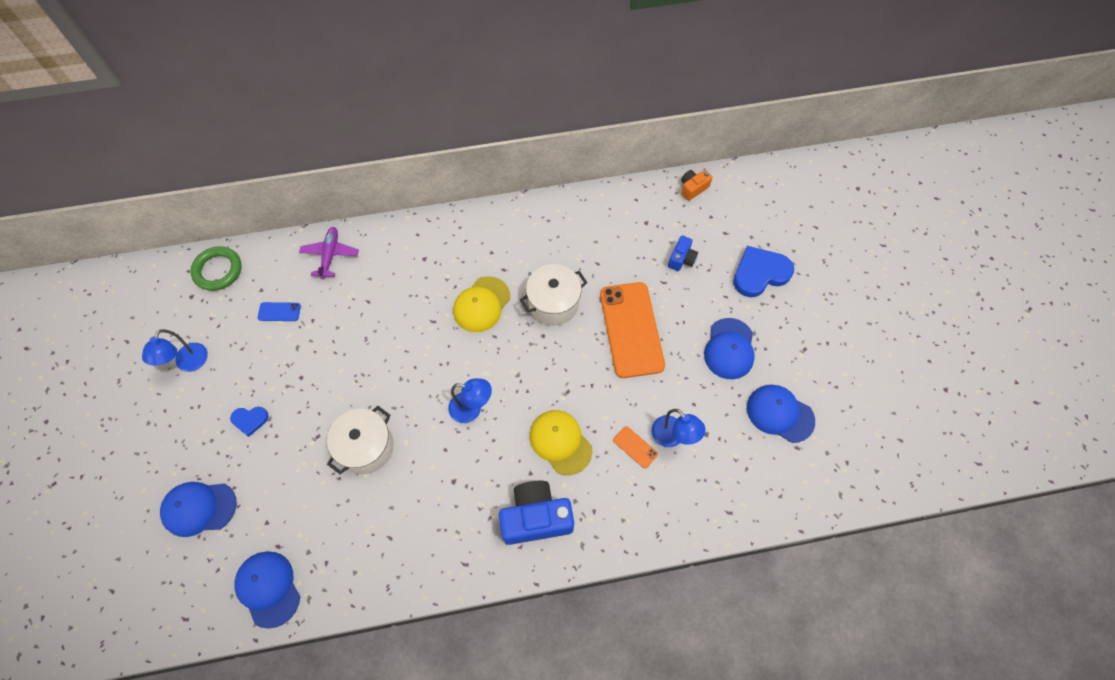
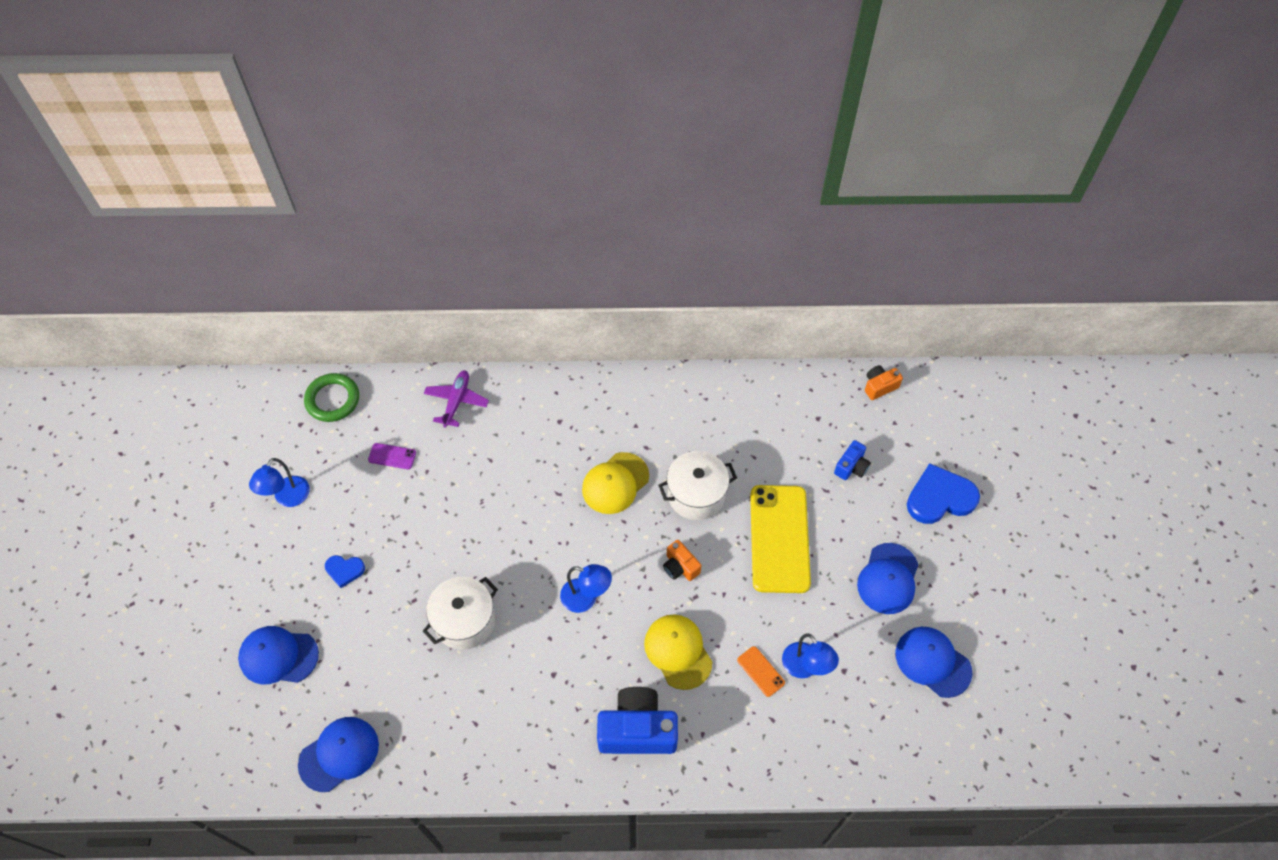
camera: 10 degrees right, 5 degrees down
(268, 588) = (339, 754): blue cap -> blue cap turned 75 degrees clockwise
(279, 312) = (392, 456): blue phone -> purple phone
(550, 367) = (680, 567): none -> orange camera
(631, 329) = (779, 538): orange phone -> yellow phone

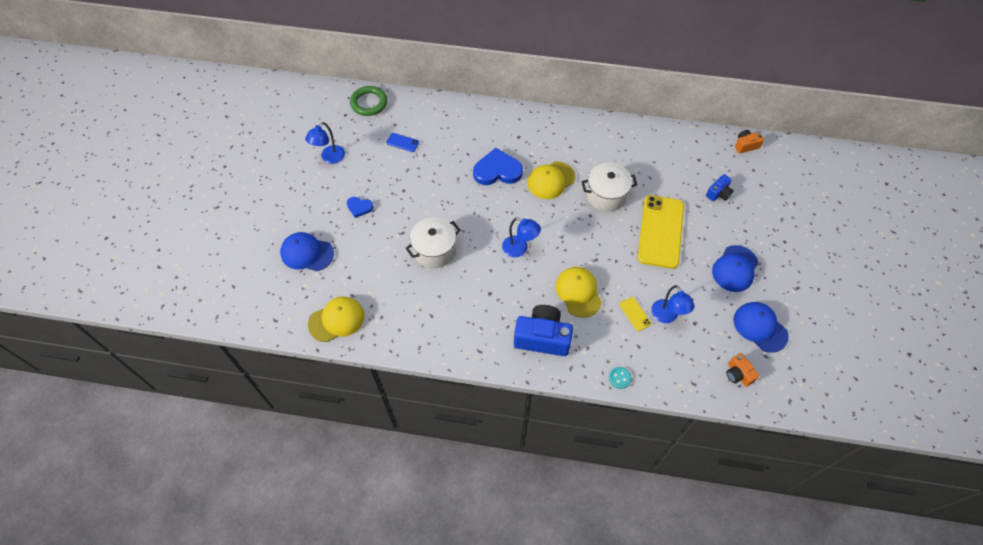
camera: 10 degrees right, 0 degrees up
(339, 754) = (336, 320): blue cap -> yellow cap
(392, 456) = (402, 142): purple phone -> blue phone
(456, 401) = (451, 115): purple plane -> none
(680, 567) = (588, 239): orange camera -> orange camera (738, 374)
(752, 772) = (619, 378): none -> turquoise button
(760, 671) = (635, 314): orange phone -> yellow phone
(940, 497) = (779, 222): blue heart -> blue heart (497, 170)

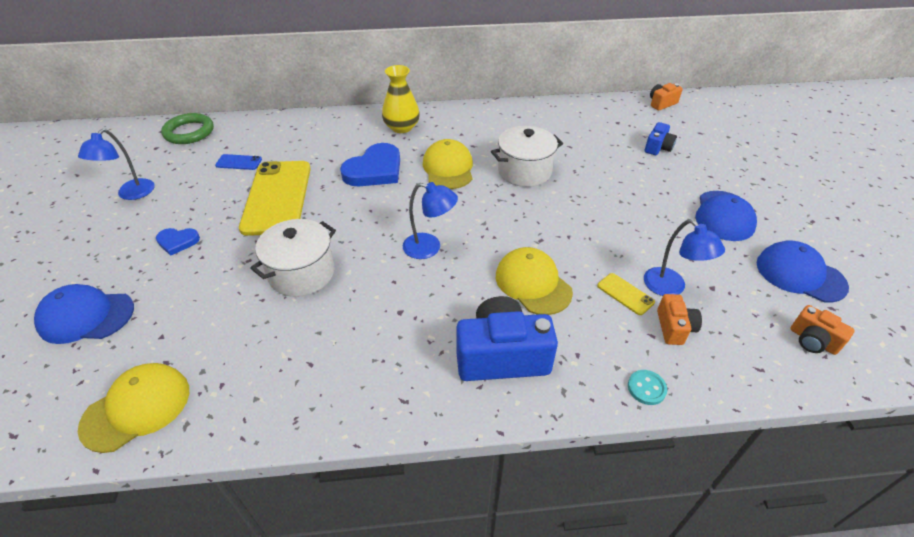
camera: 15 degrees left, 15 degrees down
(497, 170) = (374, 170): blue heart -> blue heart turned 150 degrees clockwise
(526, 130) = (401, 127): none -> yellow vase
(551, 180) = (448, 168): yellow cap -> yellow cap turned 135 degrees clockwise
(655, 345) = (674, 328): none -> orange camera
(660, 231) = (610, 195): yellow phone -> yellow phone (277, 197)

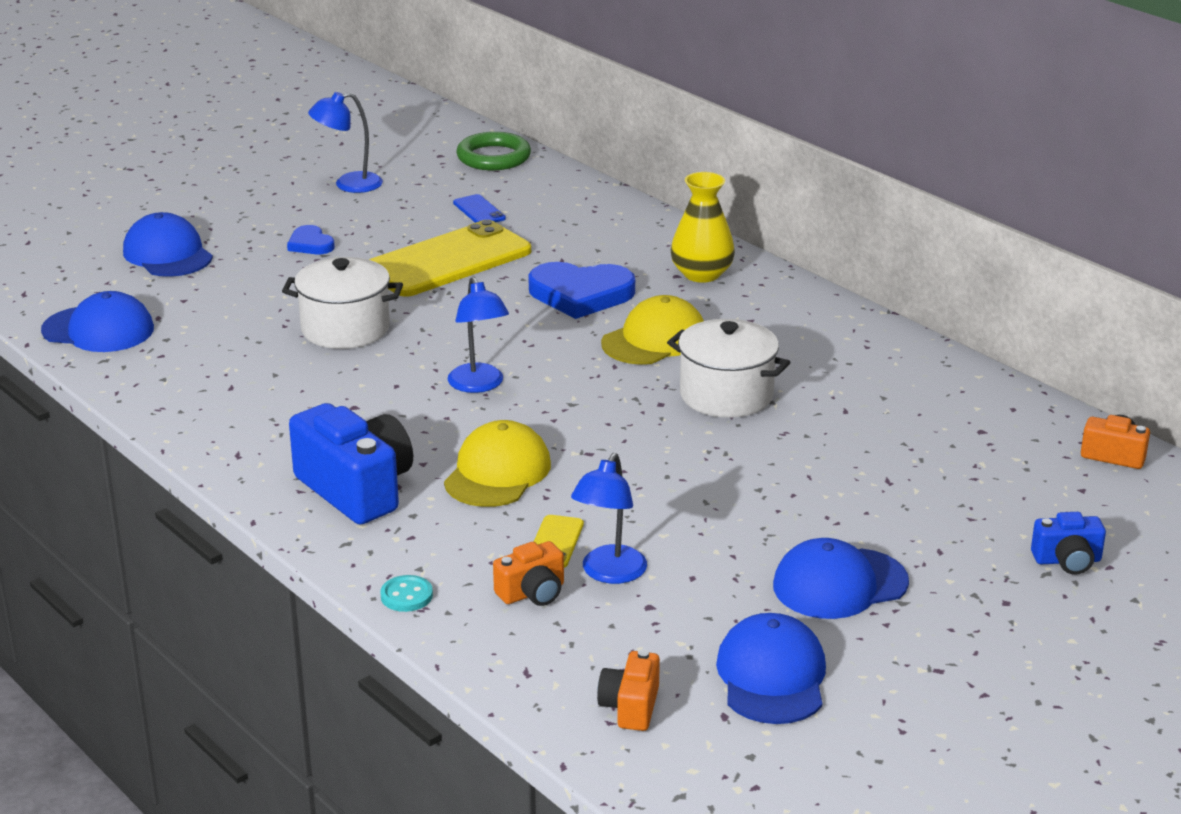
camera: 55 degrees right, 15 degrees down
(137, 408) = (98, 330): yellow cap -> blue cap
(658, 148) = (956, 485): blue camera -> blue camera (1067, 561)

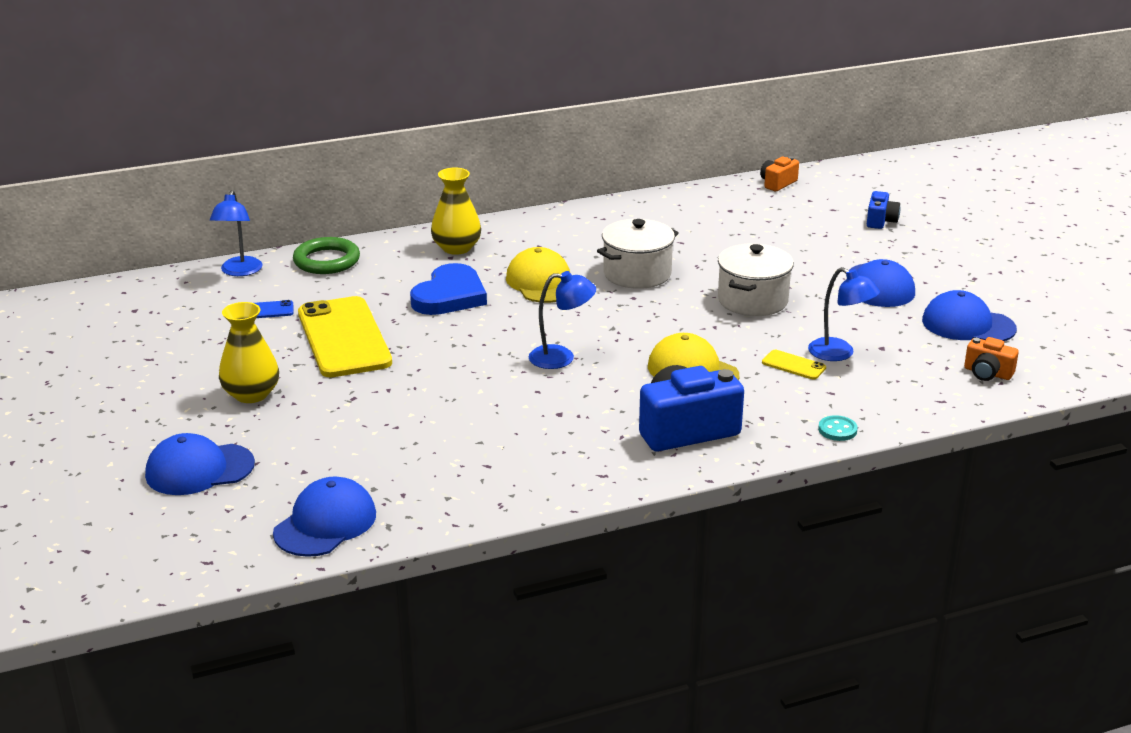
camera: 70 degrees left, 0 degrees up
(310, 244) = (251, 394): blue heart -> yellow vase
(345, 329) = (426, 399): white pot -> white pot (752, 300)
(348, 184) = (147, 360): blue lamp -> blue lamp (239, 271)
(493, 157) = (167, 288): green ring -> green ring (326, 261)
(532, 593) = (851, 383): orange camera -> none

